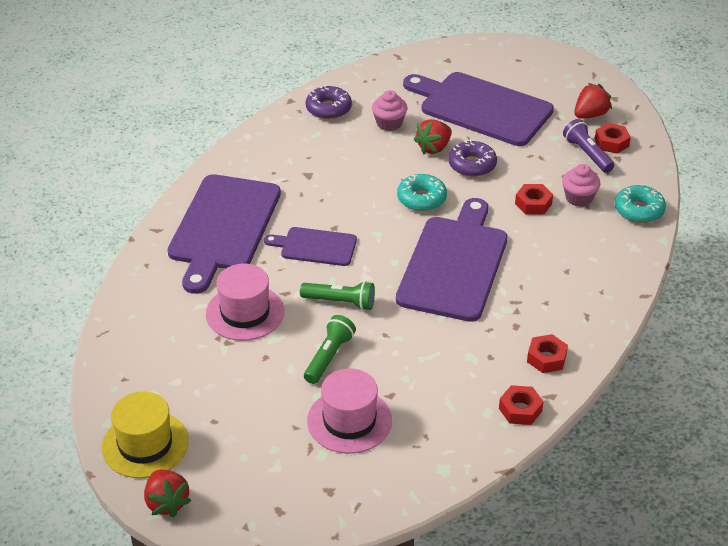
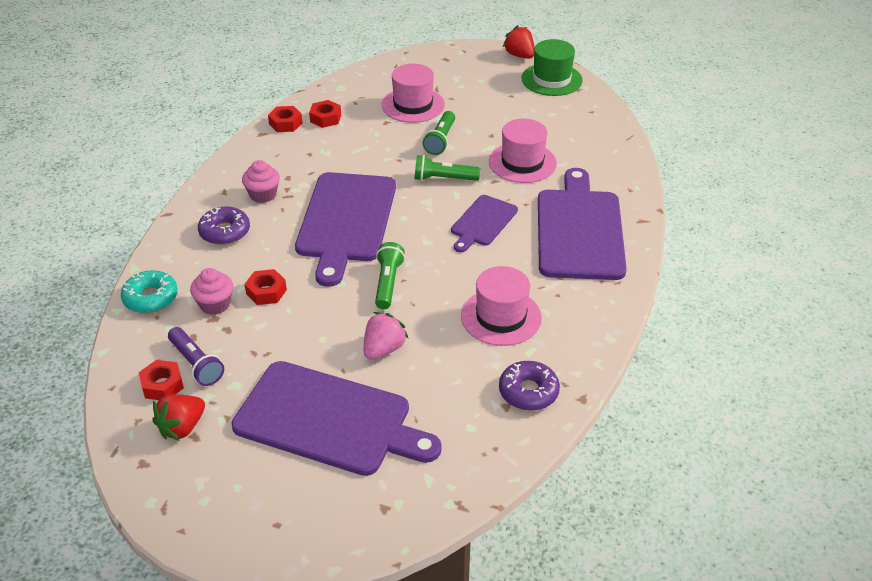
camera: 170 degrees right, 0 degrees up
(145, 444) = (551, 79): yellow hat -> green hat
(315, 246) = (482, 222): purple cutting board -> purple cutting board turned 120 degrees clockwise
(330, 160) = (501, 317): none -> pink hat
(389, 123) = (445, 378): pink cupcake -> pink cupcake (263, 195)
(421, 199) = (388, 283): turquoise donut -> green flashlight
(434, 148) = (383, 349): red strawberry -> pink strawberry
(472, 165) = (336, 331): purple donut -> purple donut (225, 232)
(546, 358) = (262, 157): red nut -> red nut (325, 118)

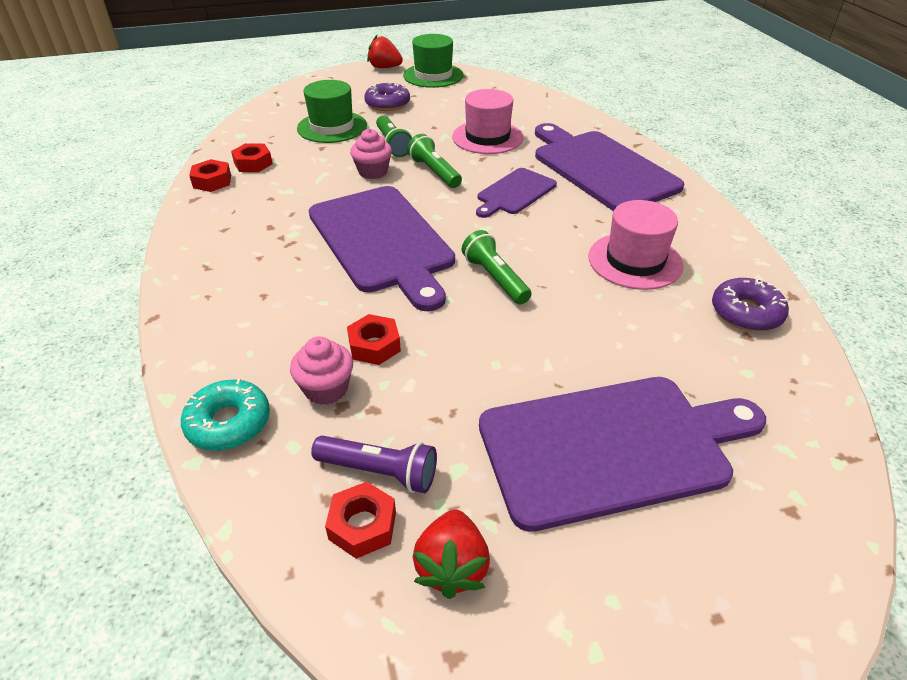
camera: 35 degrees left, 0 degrees up
(225, 232) = (252, 306): purple donut -> purple donut (387, 104)
(263, 195) = (259, 252): pink cupcake -> pink cupcake (373, 172)
(383, 349) = (571, 342): pink strawberry -> none
(413, 105) = (332, 127): pink hat -> green hat
(443, 179) = (434, 172): green flashlight -> green flashlight turned 90 degrees clockwise
(482, 222) = (514, 193): purple cutting board -> purple cutting board turned 45 degrees clockwise

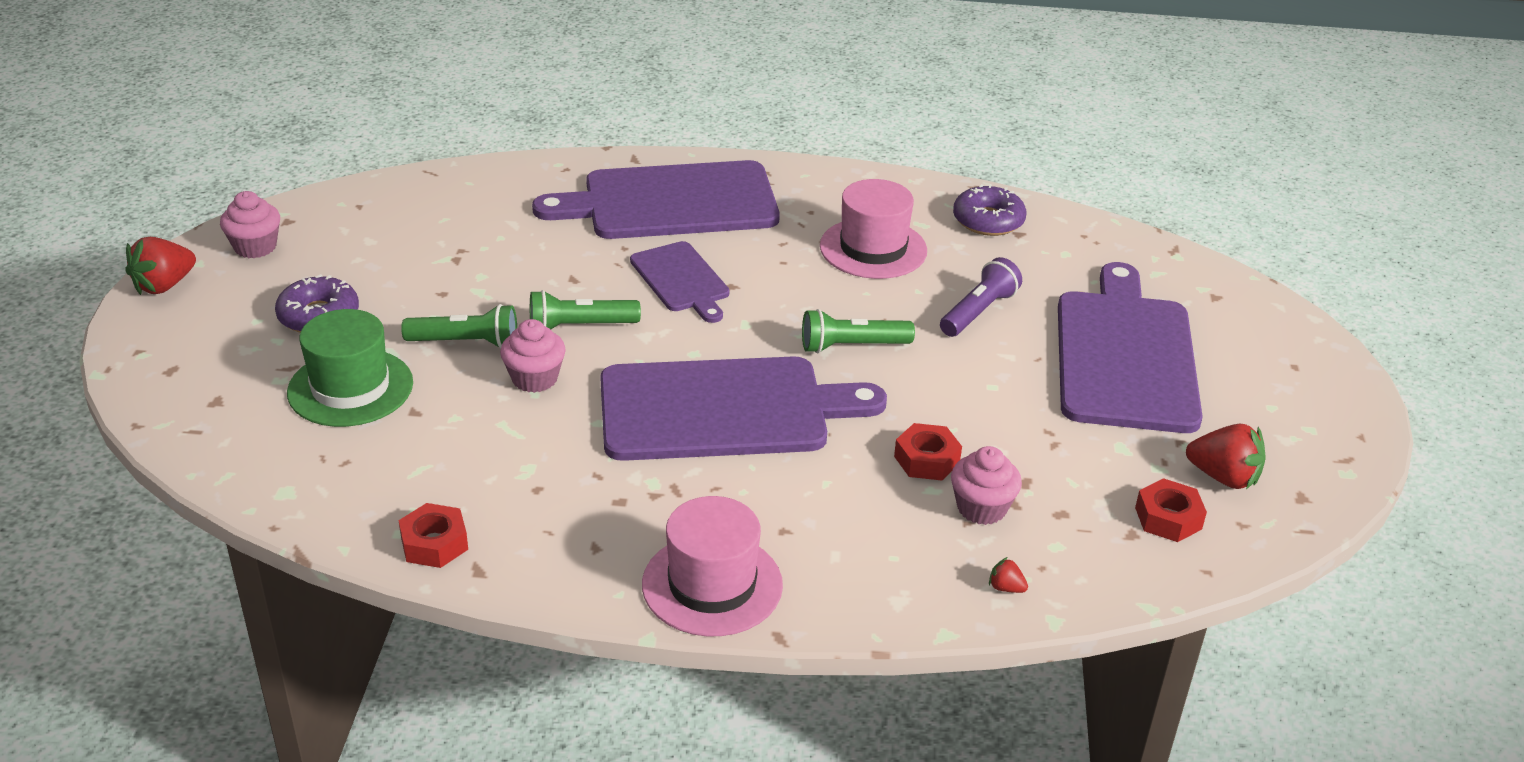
camera: 70 degrees left, 5 degrees down
(229, 423) = (1006, 588): turquoise donut -> red strawberry
(253, 163) = (408, 491): red nut -> none
(379, 472) = (1109, 495): purple flashlight -> purple flashlight (978, 312)
(433, 75) = (255, 247): green hat -> pink cupcake
(487, 137) = (517, 258): pink hat -> pink hat (712, 585)

